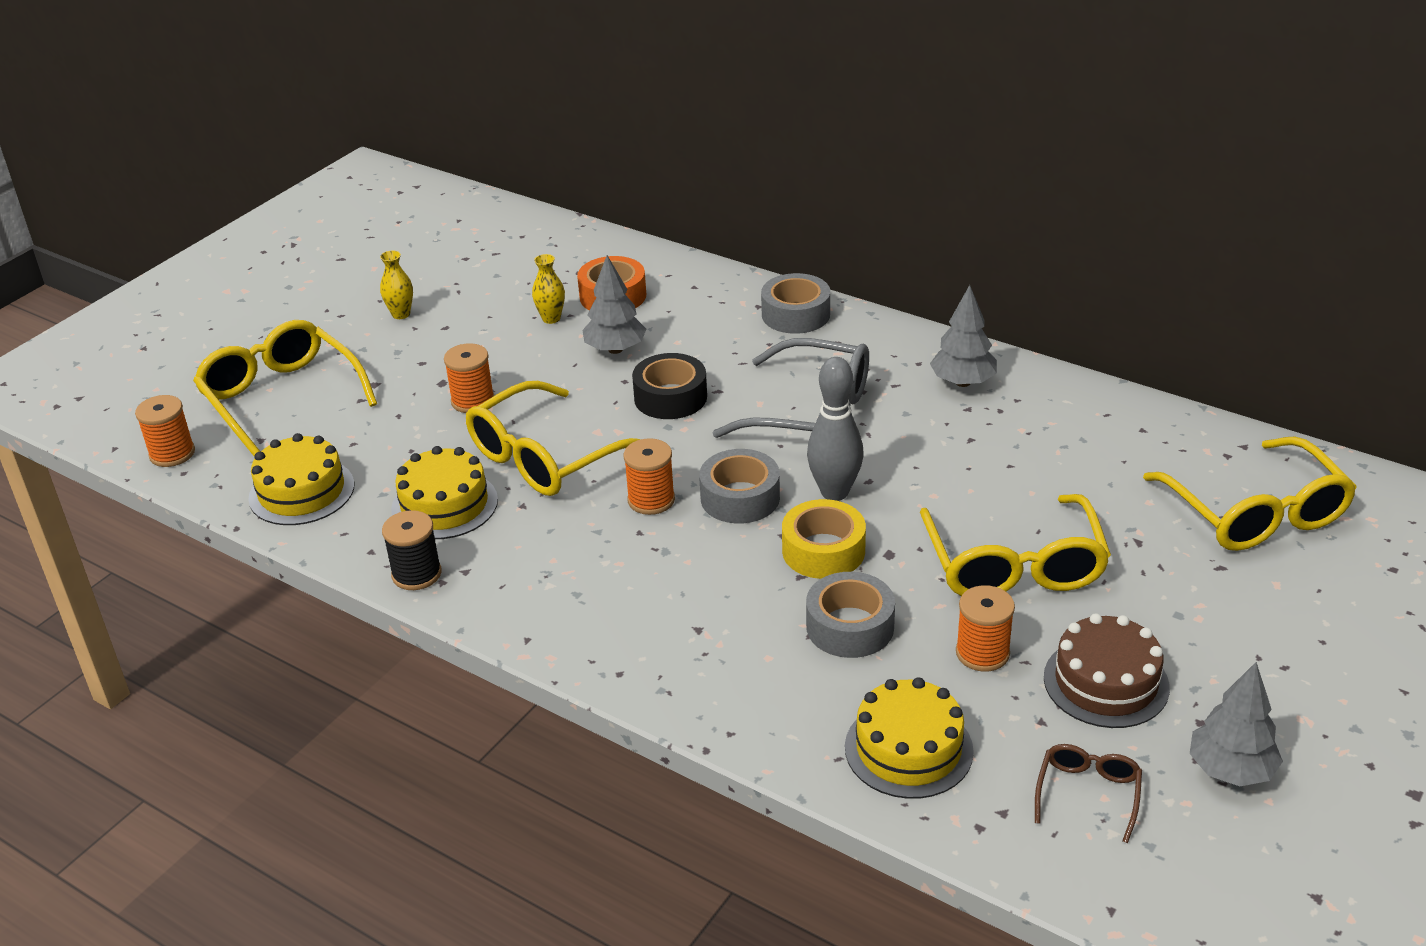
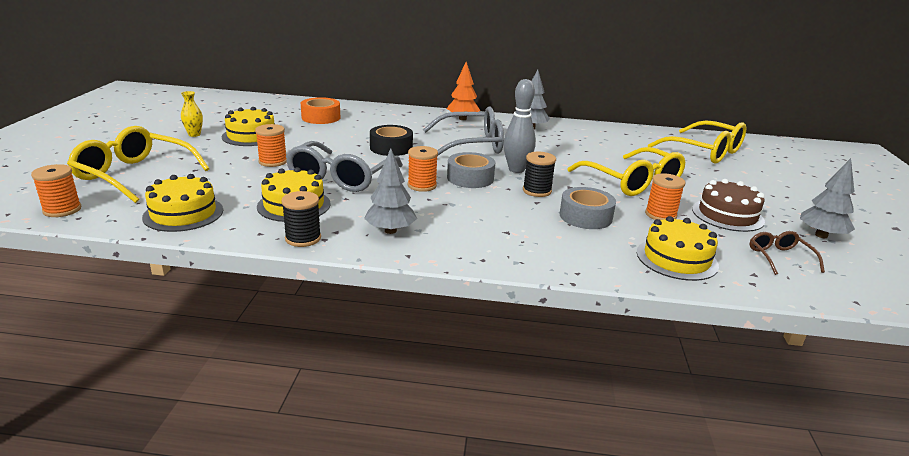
camera: 30 degrees left, 10 degrees down
(478, 330) = (251, 136): none -> yellow cake
(545, 457) = (341, 177): yellow glasses -> grey glasses
(551, 318) = (292, 128): yellow vase -> none
(615, 349) = (341, 135): grey tree -> grey tree (390, 231)
(795, 314) = (425, 115): grey tape -> none
(823, 551) = (537, 191): yellow tape -> black spool
(855, 335) = (462, 119): none -> orange tree

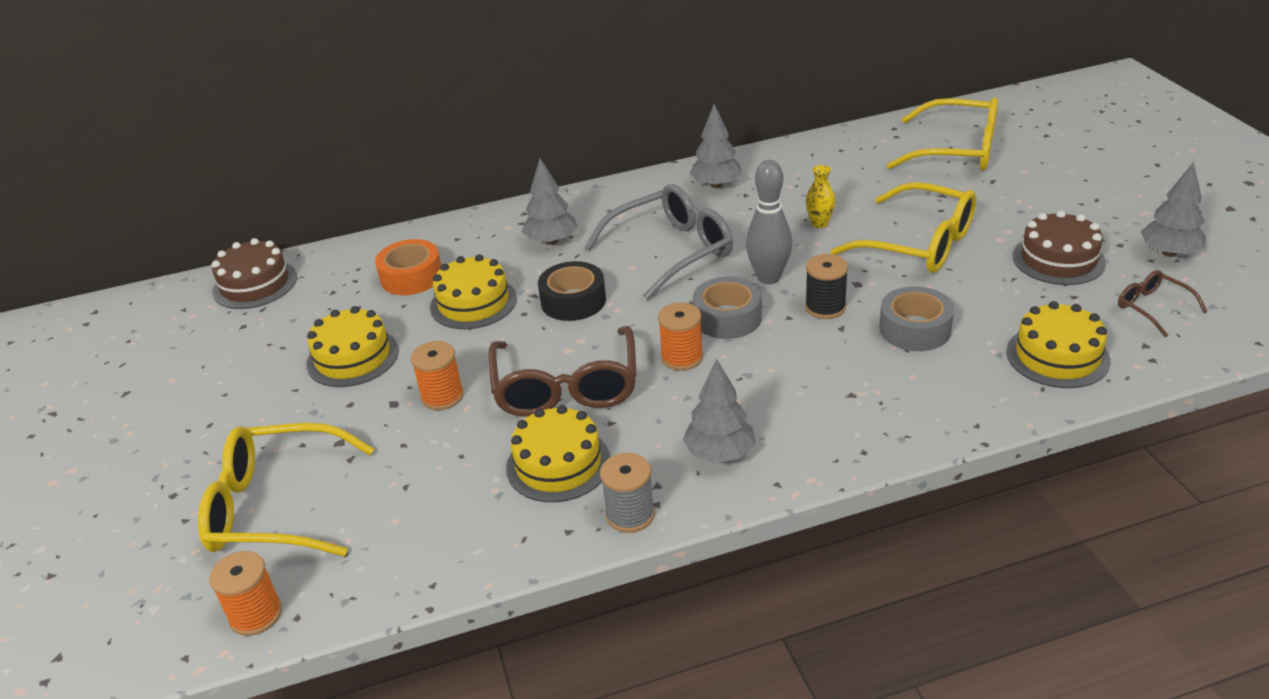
camera: 20 degrees left, 10 degrees up
(183, 213) = (432, 544): yellow cake -> yellow cake (473, 303)
(194, 134) = (264, 389): yellow vase -> yellow vase (819, 224)
(245, 101) = (255, 284): none -> brown cake
(303, 238) = (630, 515): black spool -> grey spool
(341, 177) = (566, 387): grey glasses -> brown glasses
(410, 124) = (551, 241): none -> grey tree
(462, 119) = (611, 201): orange tree -> none
(660, 215) = (991, 290): orange spool -> none

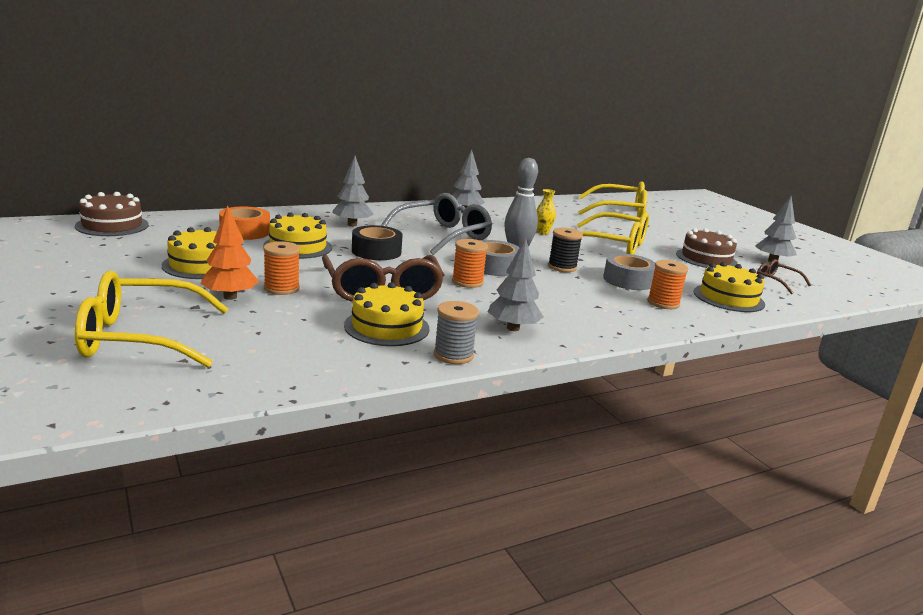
camera: 15 degrees left, 15 degrees down
(256, 615) = (125, 399): orange spool -> orange spool (663, 303)
(380, 420) = (230, 297): none -> orange tree

